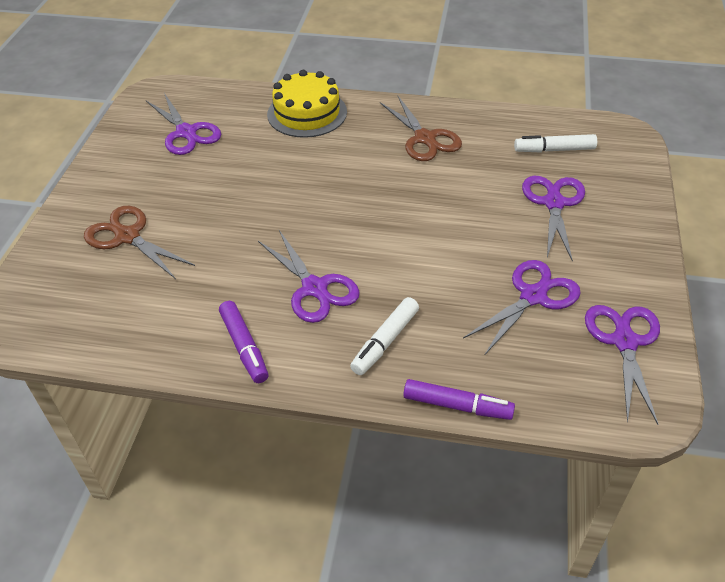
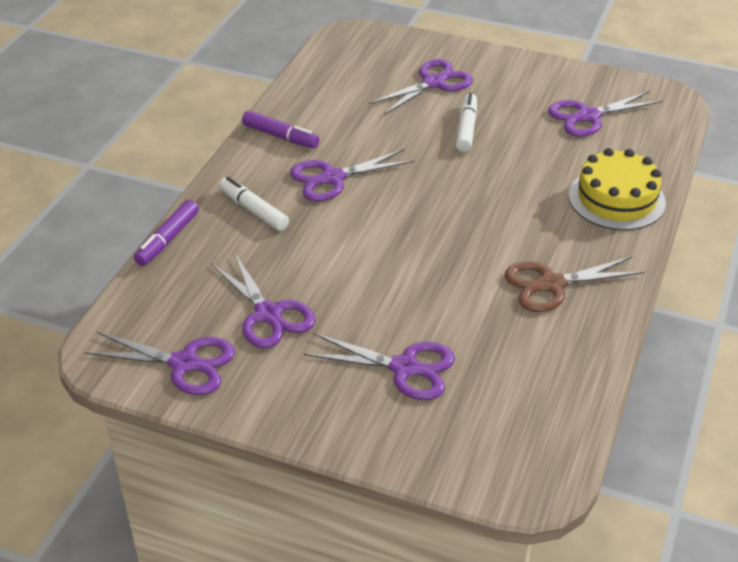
camera: 100 degrees right, 5 degrees down
(127, 236) = (434, 83): brown scissors -> purple scissors
(244, 347) = (280, 136): purple marker -> purple marker turned 135 degrees counterclockwise
(554, 150) = (509, 397): white marker -> white marker (466, 128)

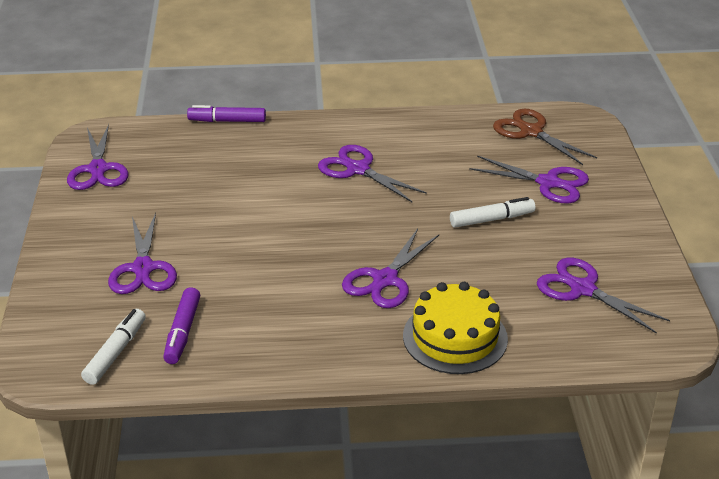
camera: 65 degrees right, 5 degrees down
(253, 210) = (288, 146): white marker -> white marker (116, 352)
(268, 314) = (169, 188): purple scissors -> purple scissors (385, 280)
(280, 136) = (393, 129): purple marker -> purple marker (182, 332)
(551, 285) = (294, 323): brown scissors -> brown scissors (530, 132)

